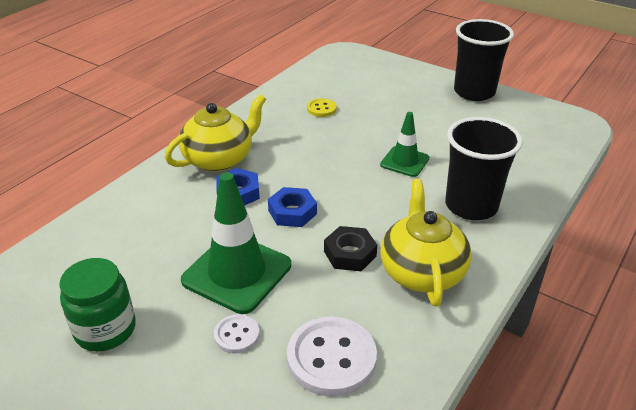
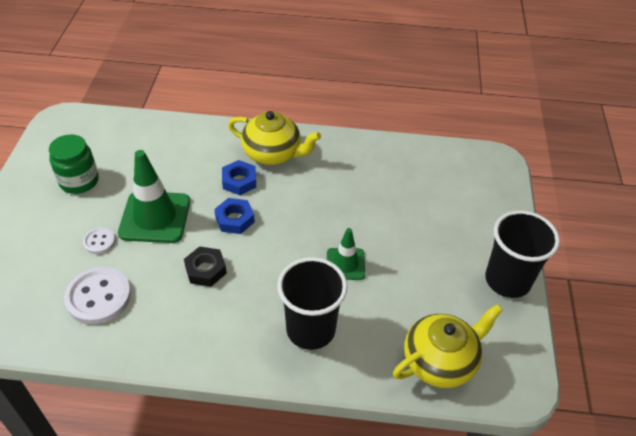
camera: 60 degrees right, 10 degrees up
(321, 109) = (386, 182): yellow button -> none
(422, 271) = (208, 320): yellow teapot -> yellow teapot (440, 361)

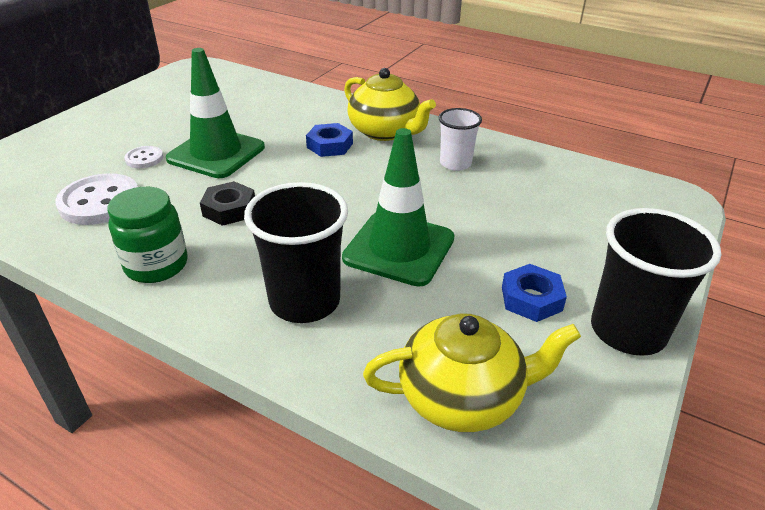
camera: 25 degrees right, 10 degrees down
(79, 181) = (170, 111): green jar -> green jar (156, 265)
(235, 219) = (298, 175): blue nut -> blue nut (531, 299)
(341, 171) = (455, 163): none -> white cup
(345, 264) = (399, 248): green traffic cone -> green traffic cone, size x1.74

